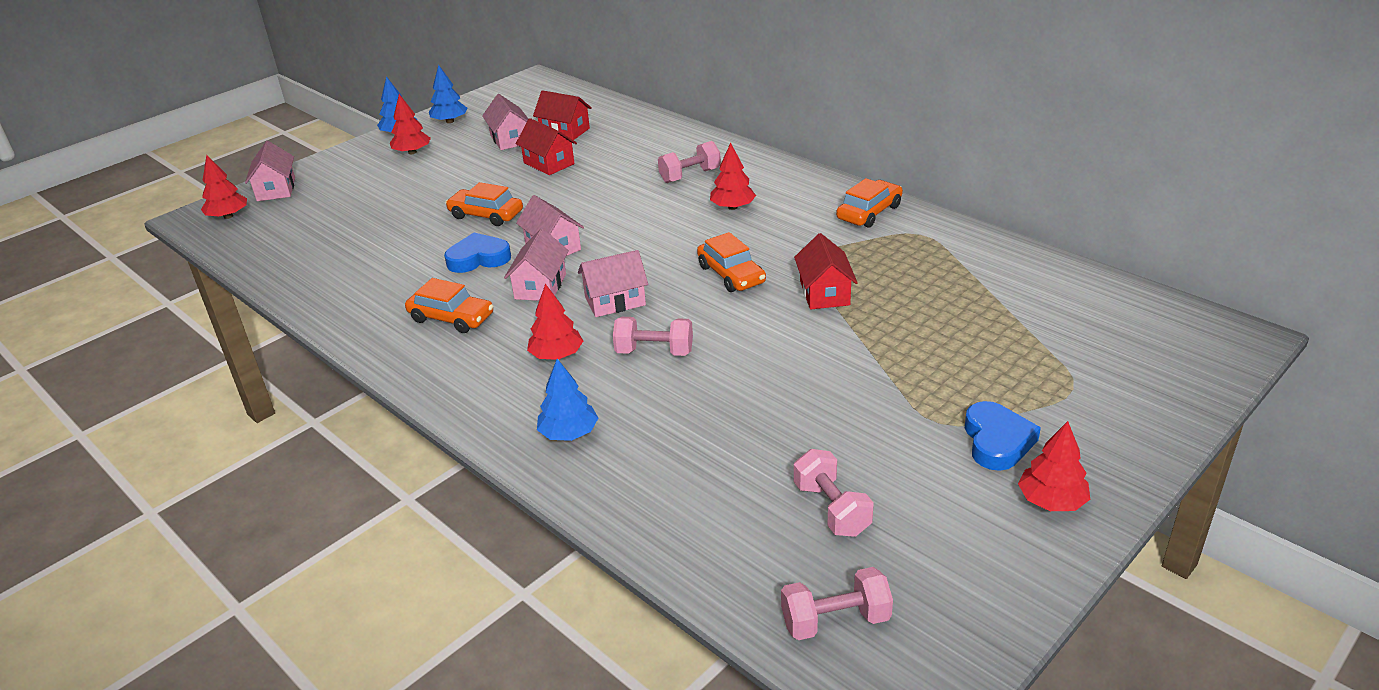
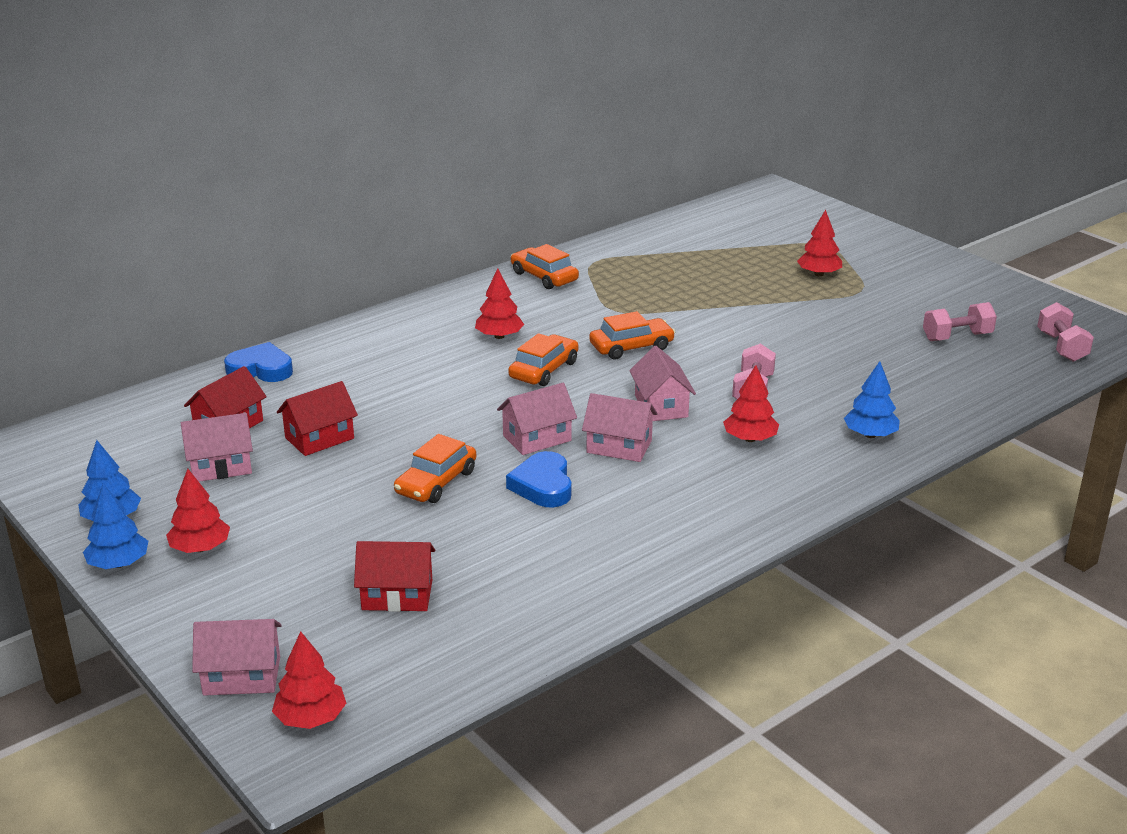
camera: 85 degrees left, 5 degrees down
(451, 318) = (667, 500): orange car -> orange car (544, 370)
(690, 176) = (413, 353): pink dumbbell -> none
(824, 293) = (677, 310): red house -> red house (397, 595)
(997, 441) = (882, 276): blue heart -> blue heart (261, 369)
(1051, 501) = (942, 270): red tree -> red tree (819, 274)

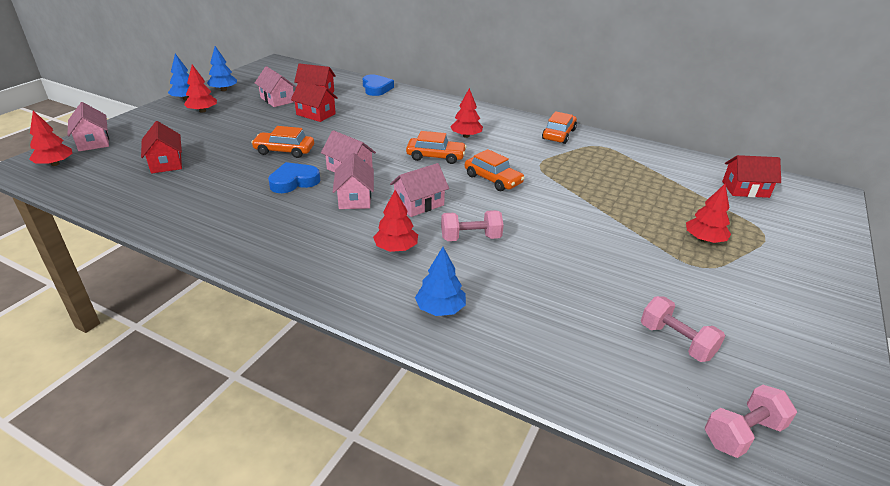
camera: 65 degrees right, 5 degrees up
(741, 223) = (745, 189): none -> red house

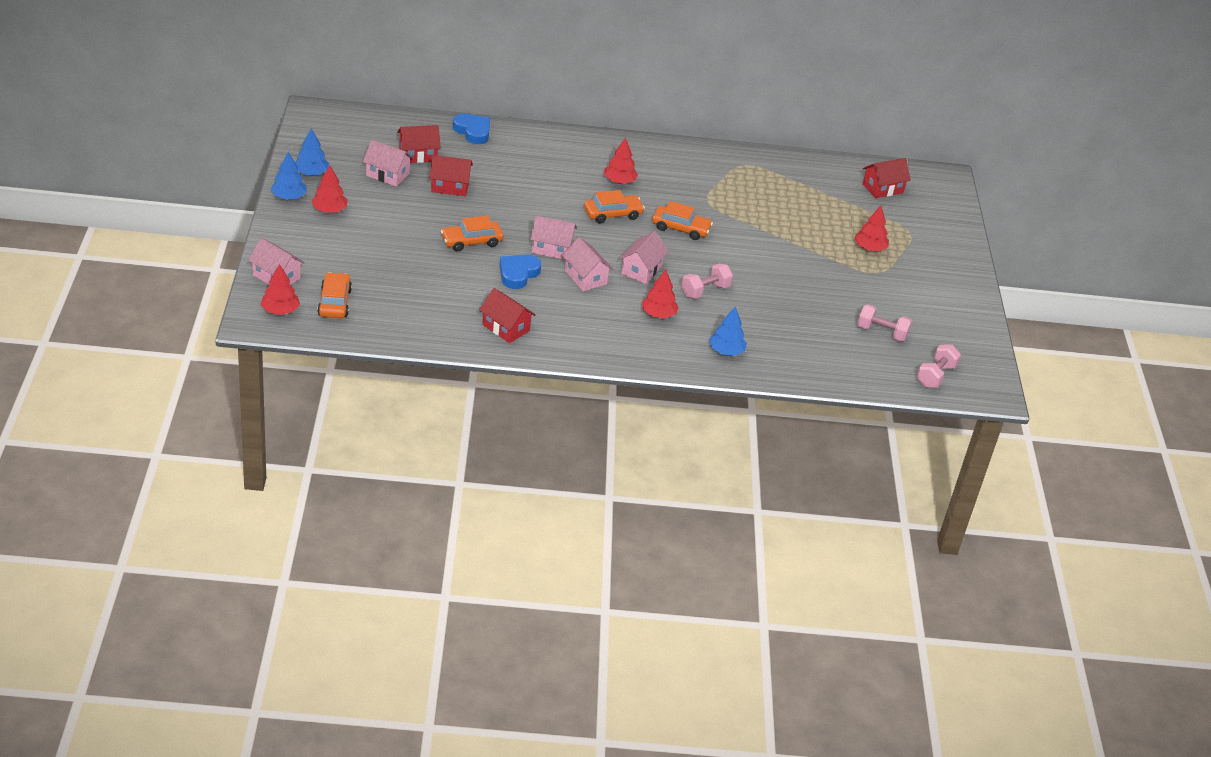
camera: 30 degrees left, 5 degrees up
(166, 163) = (381, 283): red house -> red house (506, 328)
(558, 134) = (701, 158): orange car -> orange car (334, 302)

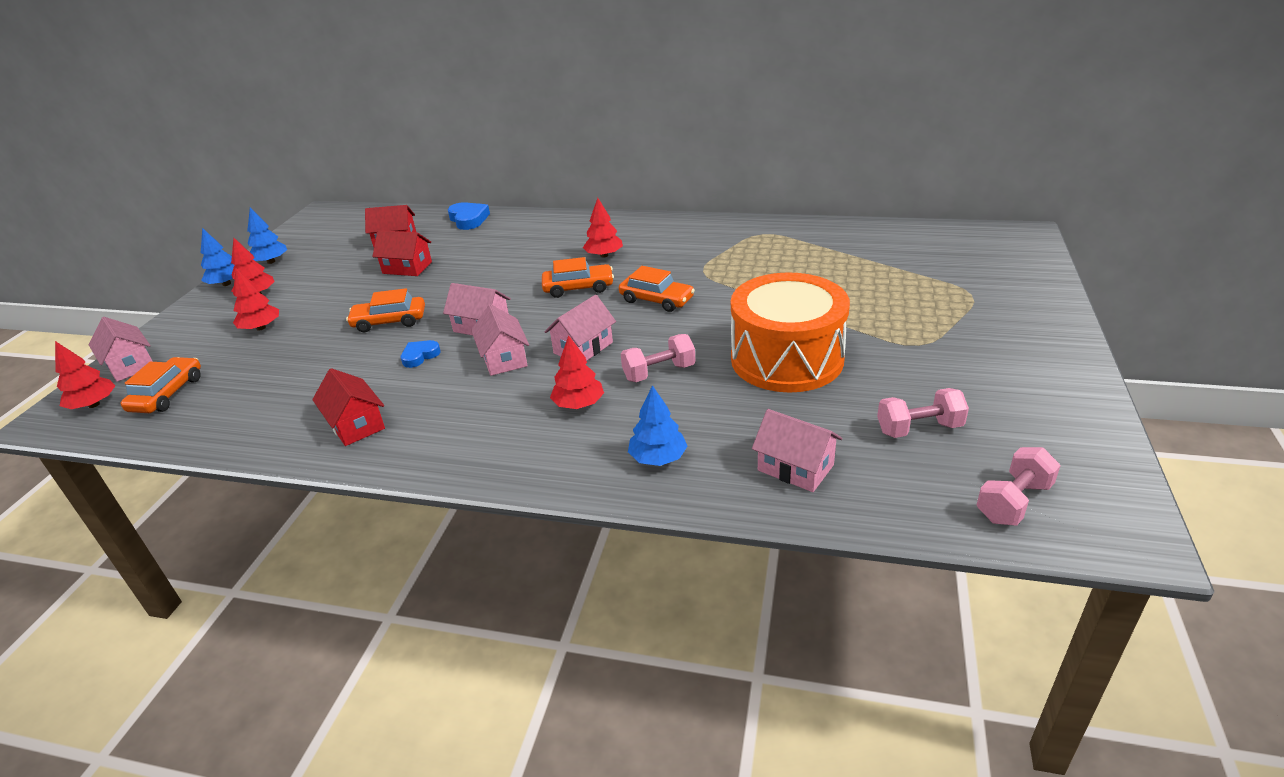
camera: 20 degrees right, 5 degrees down
(387, 174) = (348, 260): pink house -> pink house (795, 467)
(518, 274) = (420, 356): blue heart -> blue heart, size x0.64
(790, 282) = (786, 359): none -> orange drum
(870, 248) = (911, 314): red tree -> red tree (261, 328)
(881, 332) = (919, 428): pink dumbbell -> pink dumbbell turned 45 degrees counterclockwise
(883, 188) = (936, 249): red house -> none

